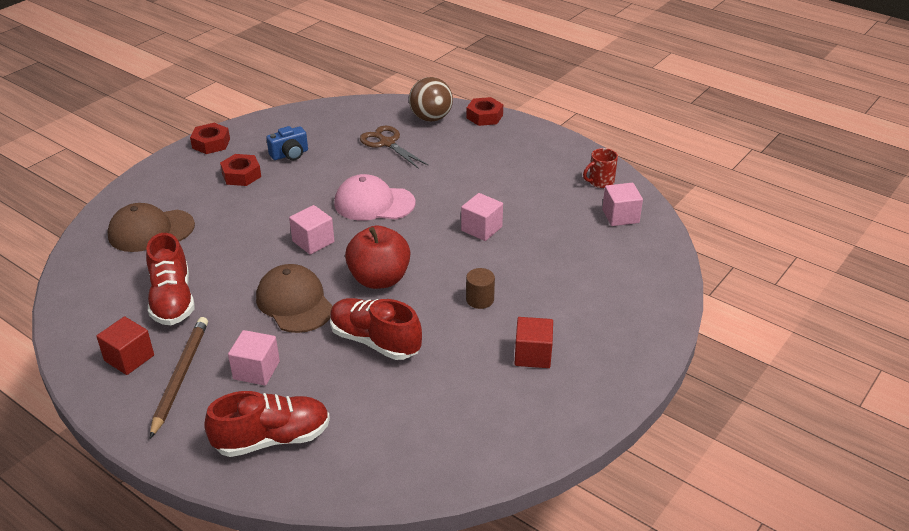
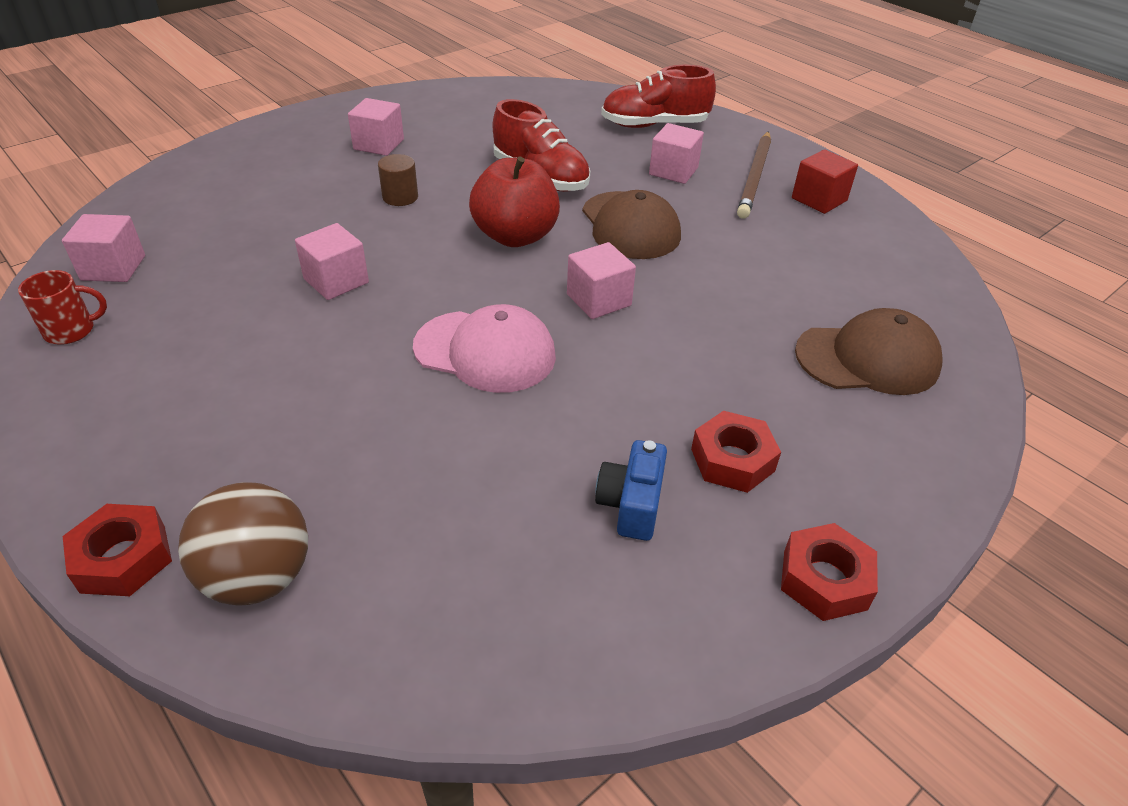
camera: 170 degrees left, 5 degrees up
(172, 300) = (791, 251): red shoe -> none
(290, 154) = (631, 504): blue camera -> blue camera turned 60 degrees counterclockwise
(387, 143) = (405, 502): brown scissors -> none
(532, 355) = (379, 144): red cube -> pink cube

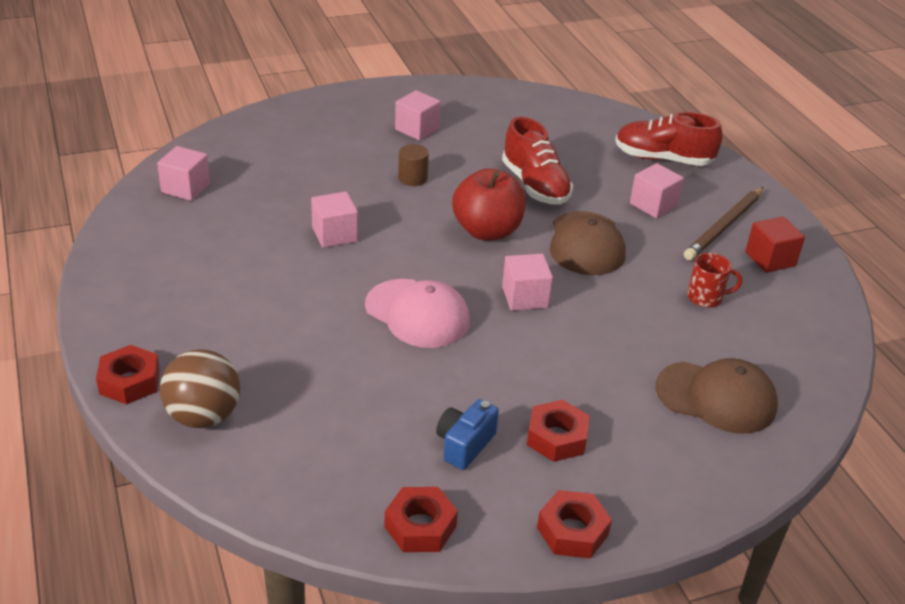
camera: 20 degrees right, 5 degrees down
(71, 330) = (144, 227): red mug -> red mug (706, 298)
(638, 643) = (420, 526): none -> red nut

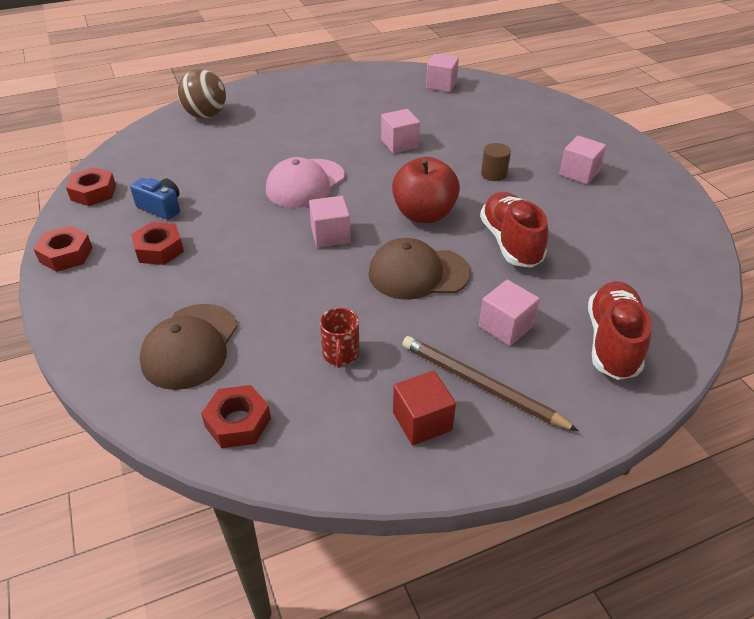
camera: 90 degrees right, 5 degrees up
(130, 381) = (238, 91): red nut -> red nut (238, 422)
(535, 185) = (510, 242): red shoe -> red shoe turned 105 degrees clockwise

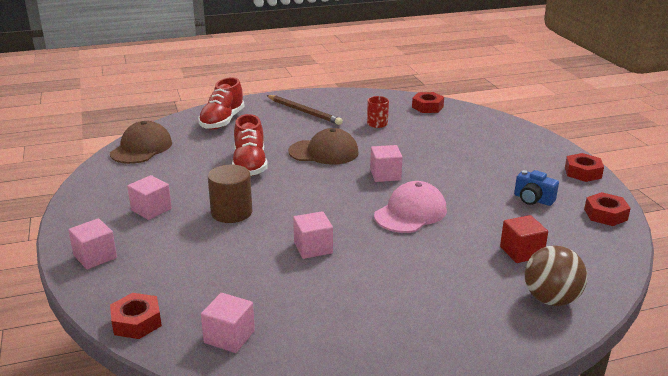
camera: 175 degrees left, 15 degrees down
(159, 249) = (514, 172): red nut -> red nut (137, 322)
(190, 346) = (464, 129): brown cap -> brown cap (141, 148)
(422, 421) = (337, 104): red cube -> red cube (521, 252)
(424, 214) = (308, 184): red apple -> none
(494, 174) = (231, 212): brown cylinder -> brown cylinder, size x1.65
(505, 326) = (279, 129): pink cube -> pink cube (95, 257)

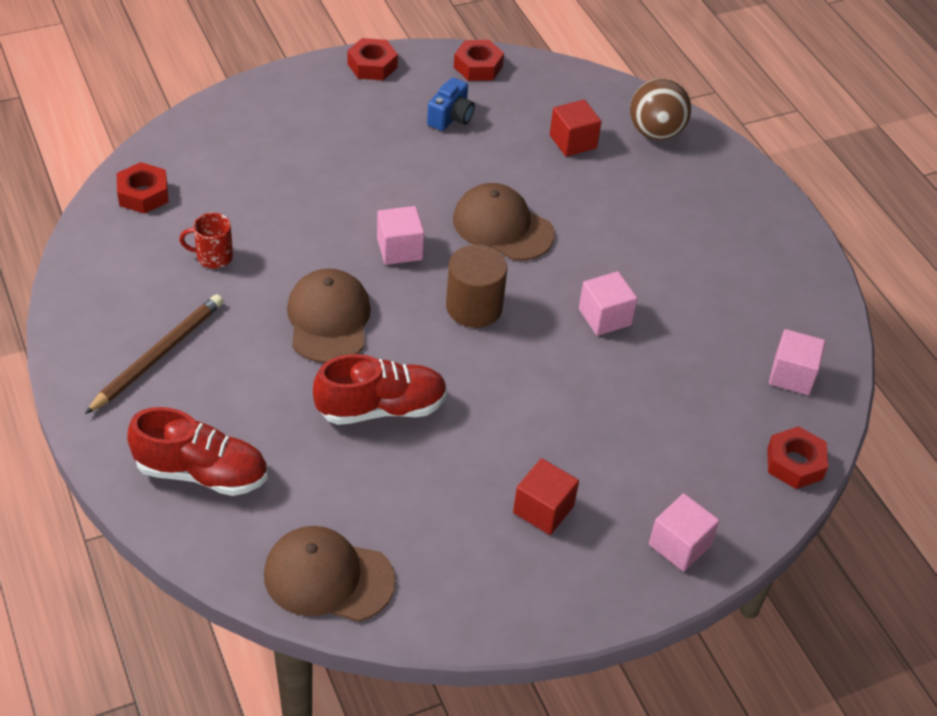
camera: 100 degrees left, 20 degrees up
(151, 209) = (543, 509): pink cube -> red cube
(231, 212) = (534, 410): brown cylinder -> brown cylinder (474, 307)
(410, 213) = (502, 227): pink cap -> brown cap

